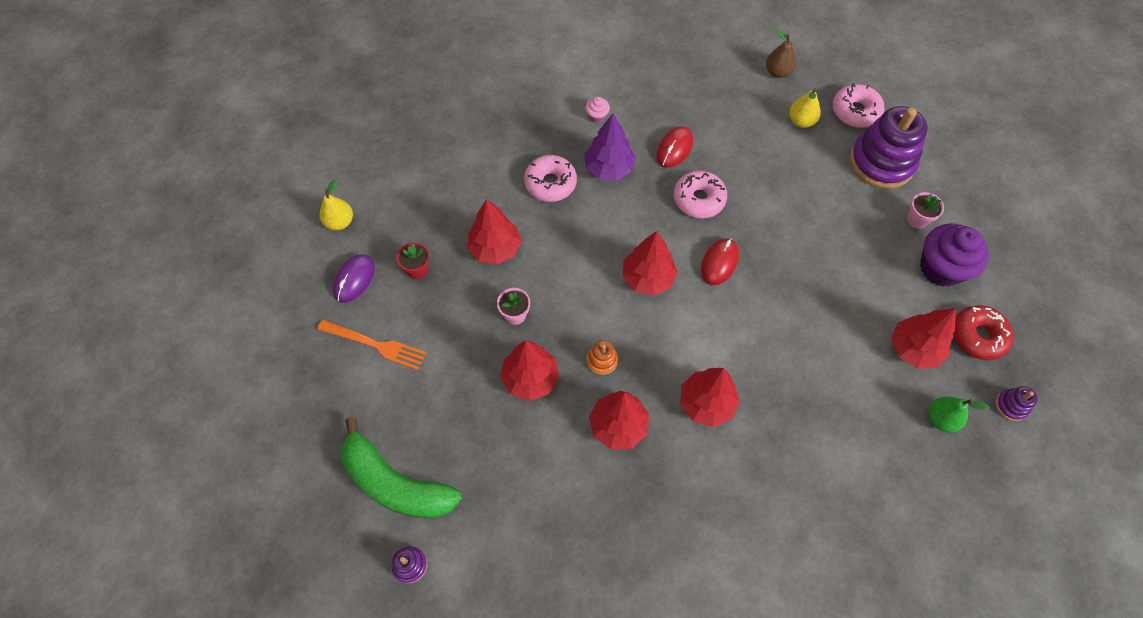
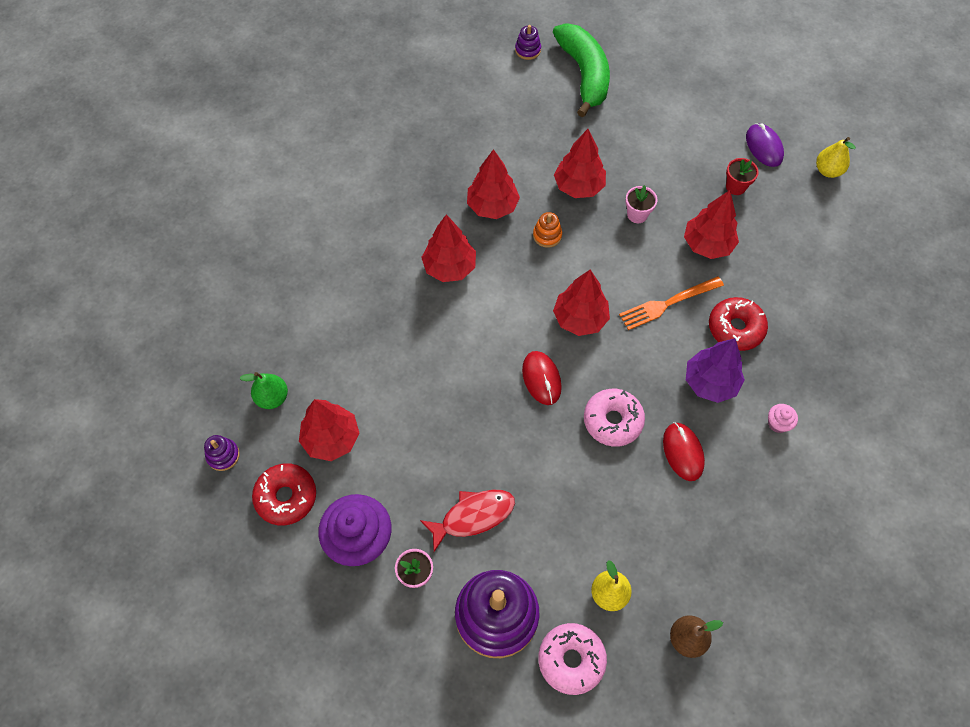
camera: 135 degrees right, 0 degrees up
(376, 345) = (695, 125): orange fork -> orange fork (667, 304)
(396, 483) = (584, 74): green banana -> green banana turned 90 degrees clockwise
(550, 183) = (735, 328): pink donut -> red donut
(849, 221) = (473, 516): none -> red fish

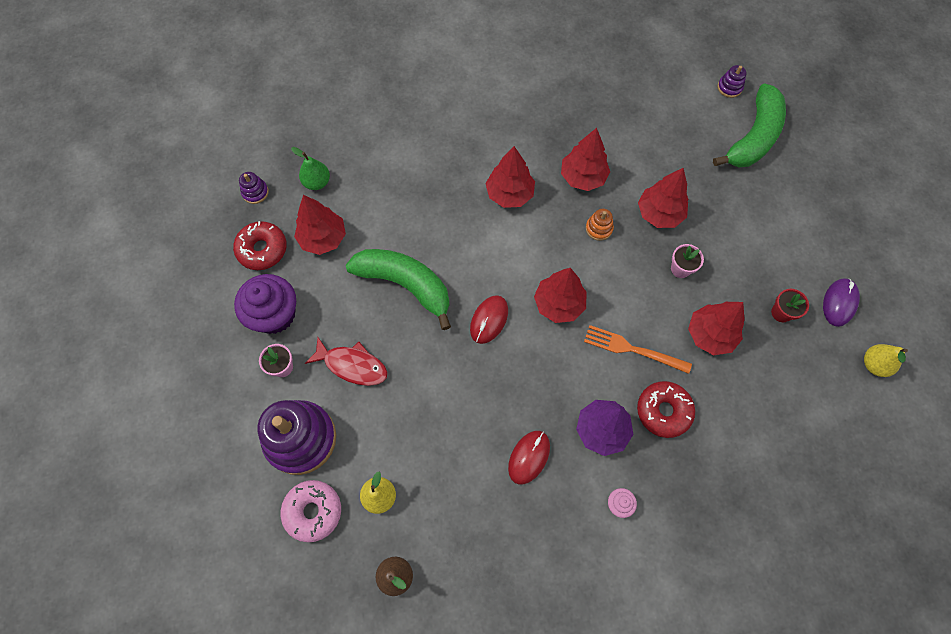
camera: 45 degrees right, 5 degrees up
(445, 412) = (405, 284): none -> green banana
(612, 421) = (505, 391): pink donut -> none

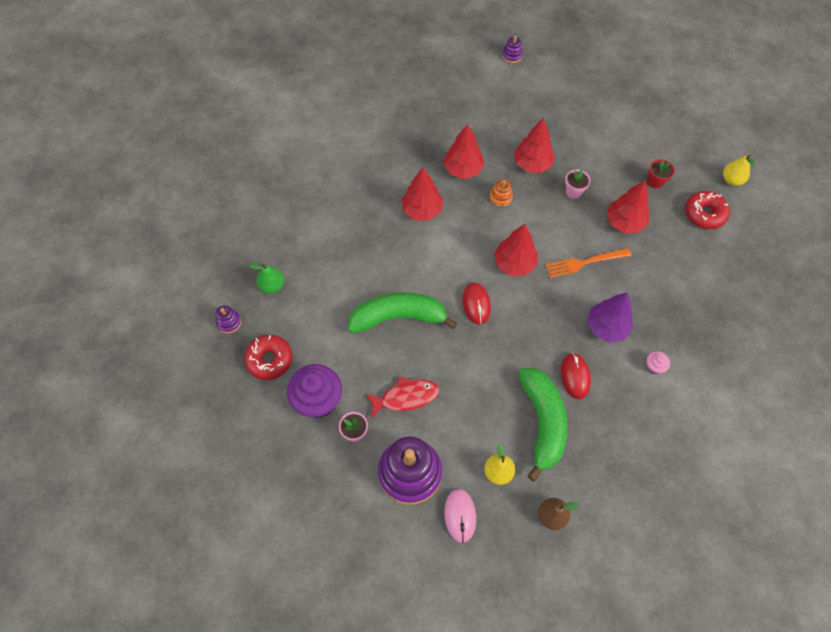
camera: 35 degrees left, 5 degrees down
(313, 511) = (460, 515): pink donut -> pink mouse
(323, 238) = (310, 323): red tree -> none
(663, 411) = (634, 289): red donut -> red donut (704, 214)
(753, 137) = (552, 80): green banana -> green banana (542, 422)
(839, 303) = (683, 154): purple mouse -> none

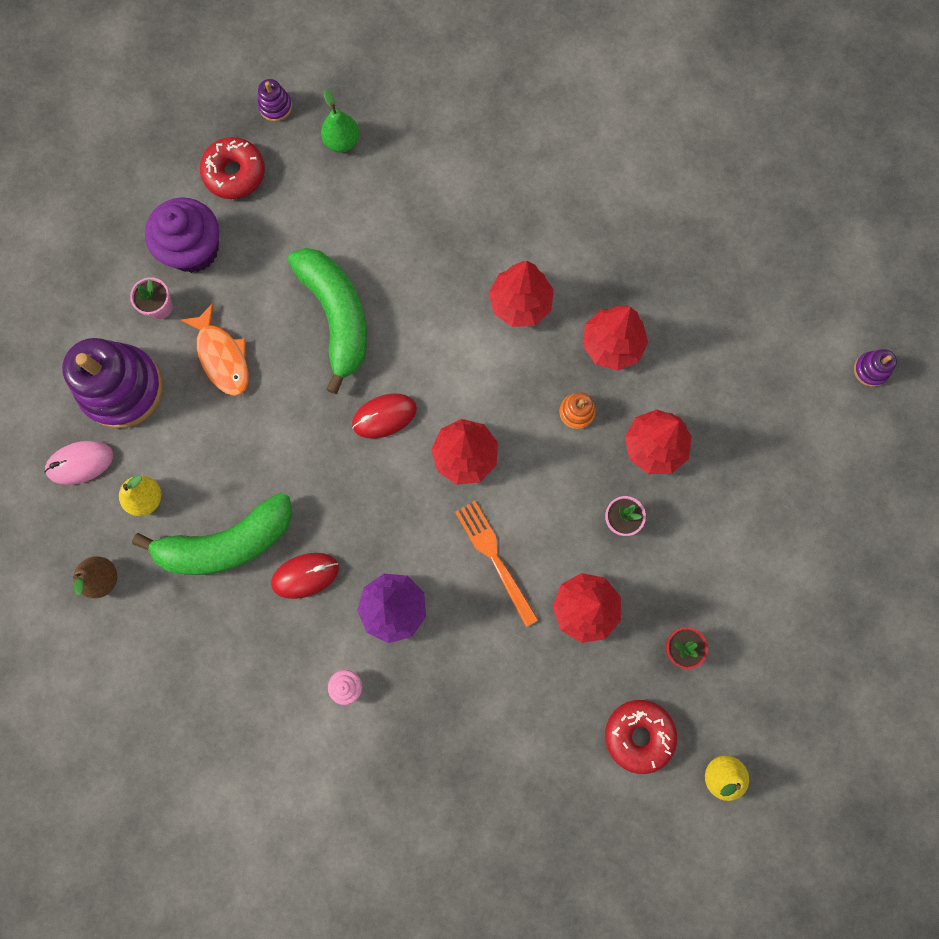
camera: 75 degrees right, 15 degrees up
(405, 397) = (222, 357): red fish -> orange fish

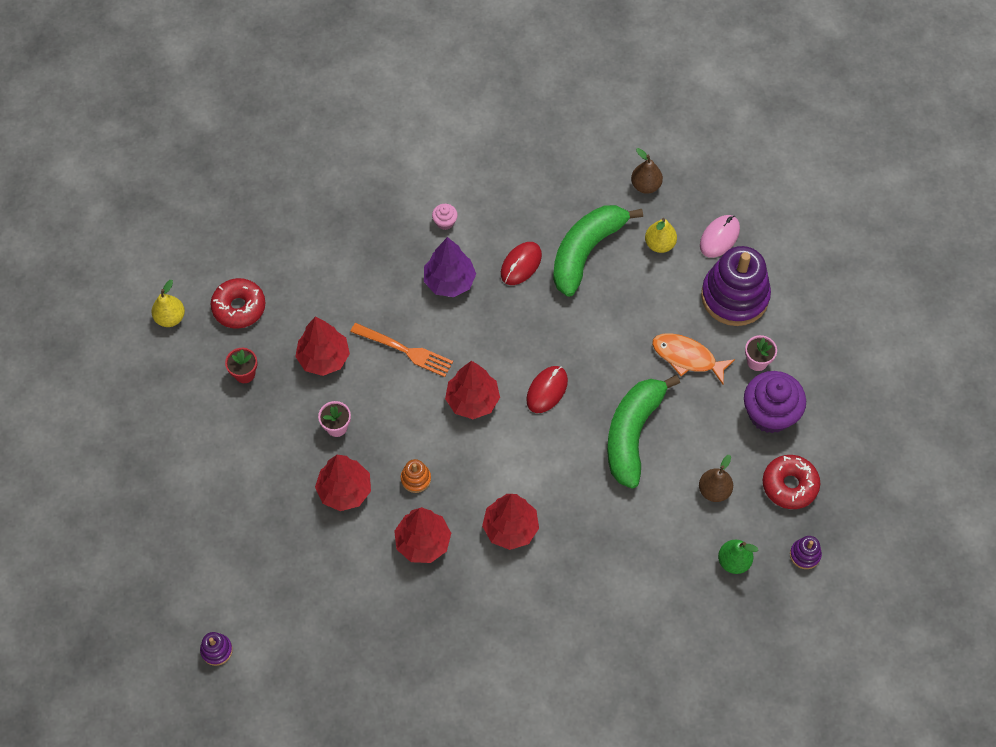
camera: 145 degrees right, 15 degrees down
(306, 214) = (714, 490): none -> brown pear
(337, 317) = (632, 434): green banana -> green banana turned 75 degrees clockwise

